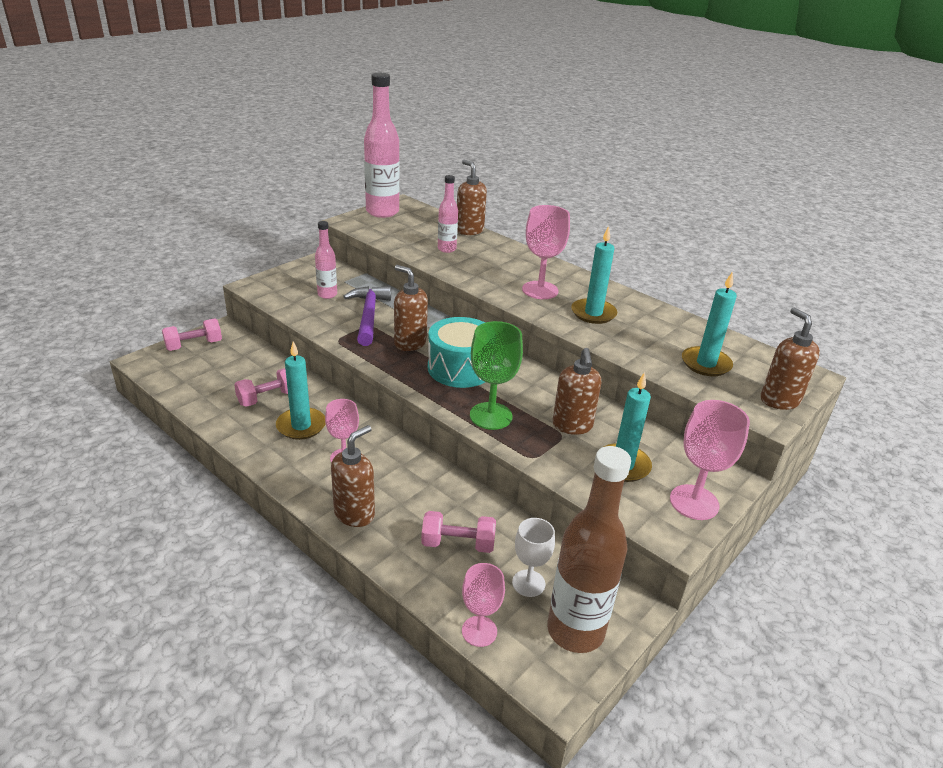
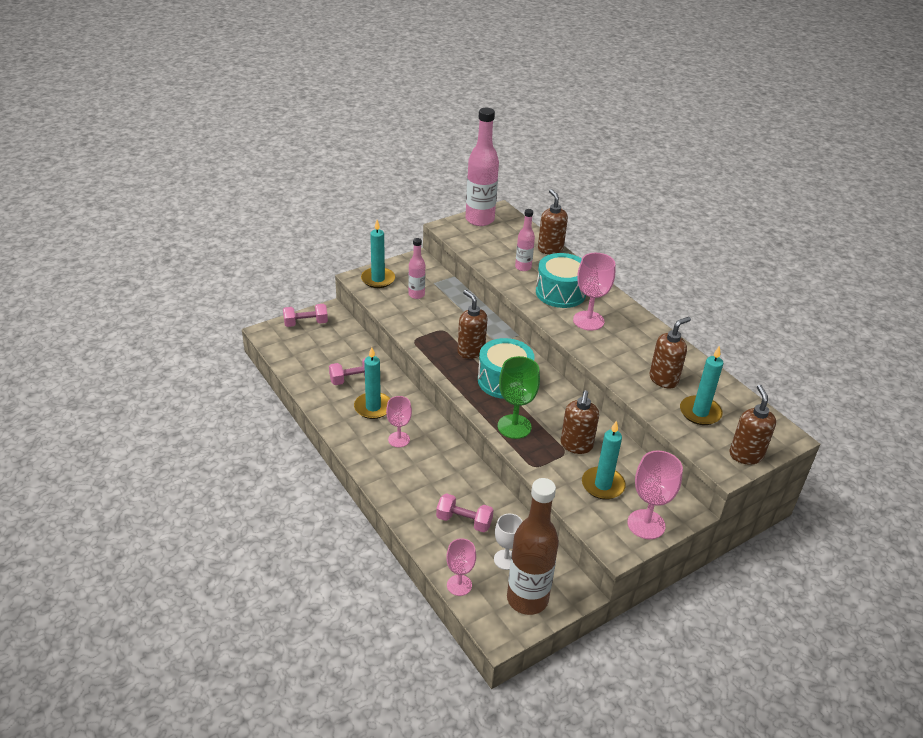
camera: 15 degrees right, 5 degrees up
(355, 513) = (395, 485): brown soap dispenser -> brown soap dispenser (663, 379)
(368, 316) = (444, 320): purple hammer -> none
(498, 268) = (560, 292): none -> turquoise drum
(593, 313) = (625, 350): turquoise candle -> turquoise candle (378, 279)

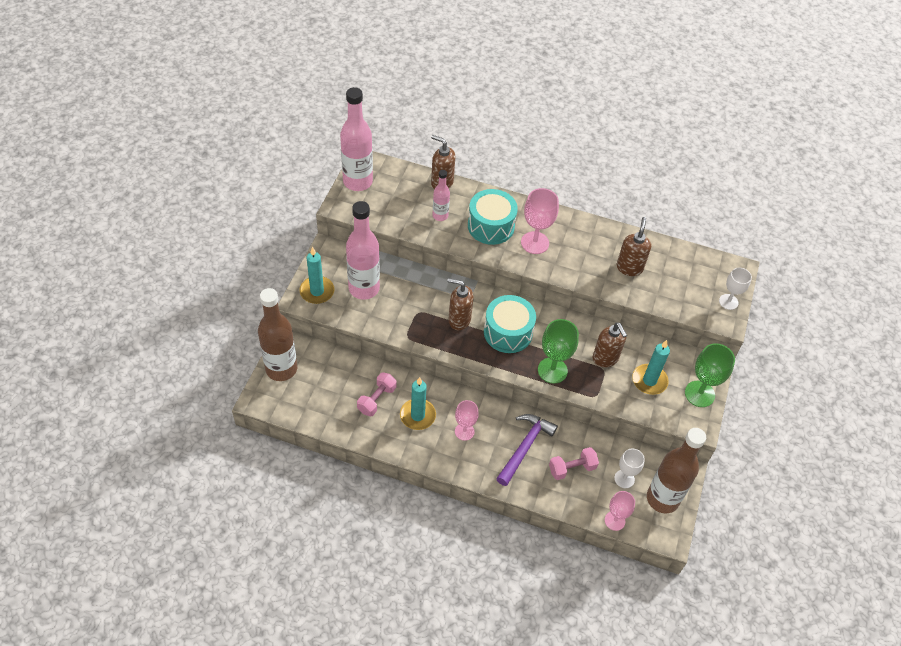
camera: 40 degrees left, 15 degrees up
(306, 323) = (281, 369): pink dumbbell -> brown bottle
(416, 295) = (364, 288): pink bottle -> pink bottle, size x1.91
(438, 480) = (524, 447): none -> purple hammer
(646, 524) = (699, 394): pink goblet -> green goblet
(700, 412) = (674, 283): turquoise candle -> none
(745, 455) = (728, 302): brown soap dispenser -> white goblet

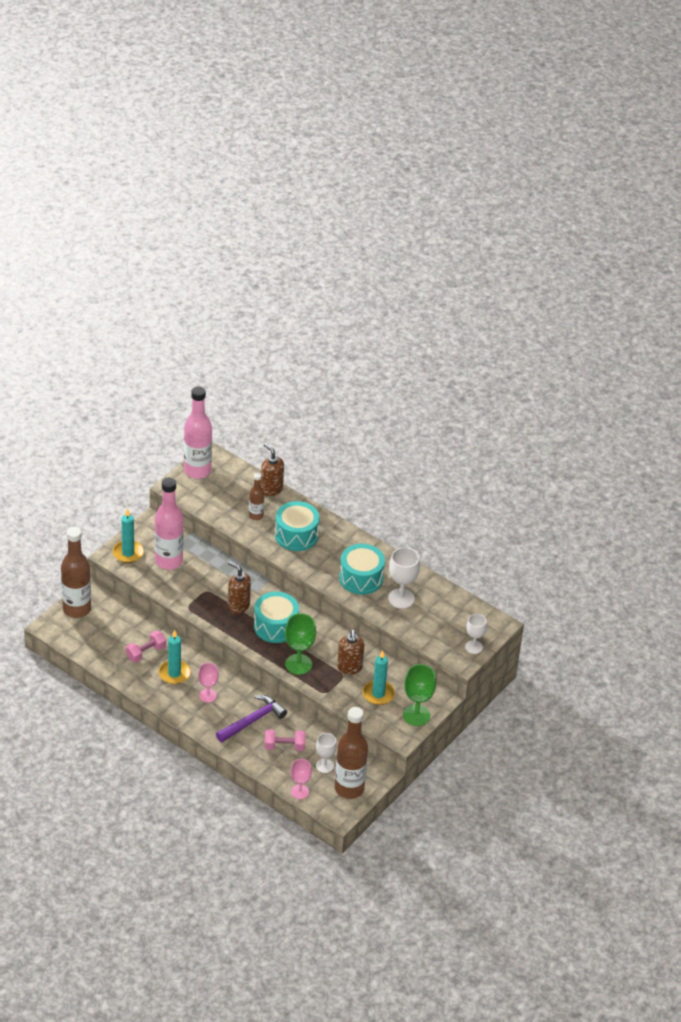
camera: 20 degrees right, 10 degrees down
(440, 216) = (256, 516): pink bottle -> brown bottle
(535, 243) = (328, 558): pink goblet -> none
(578, 256) = (361, 578): none -> turquoise drum
(629, 267) = (401, 598): brown soap dispenser -> white goblet

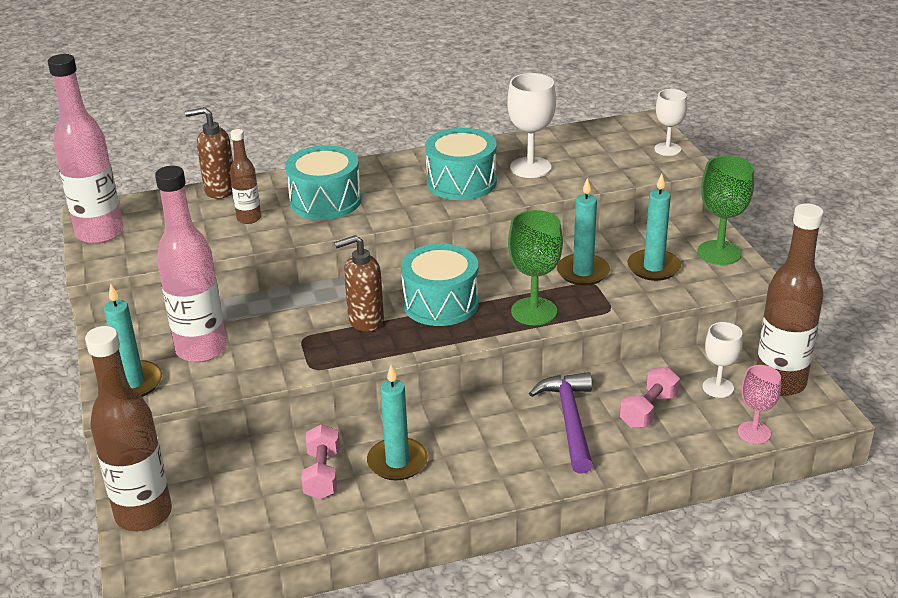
camera: 50 degrees left, 10 degrees down
(208, 695) = (477, 445): pink goblet -> none
(349, 668) = (583, 272): brown soap dispenser -> turquoise candle

